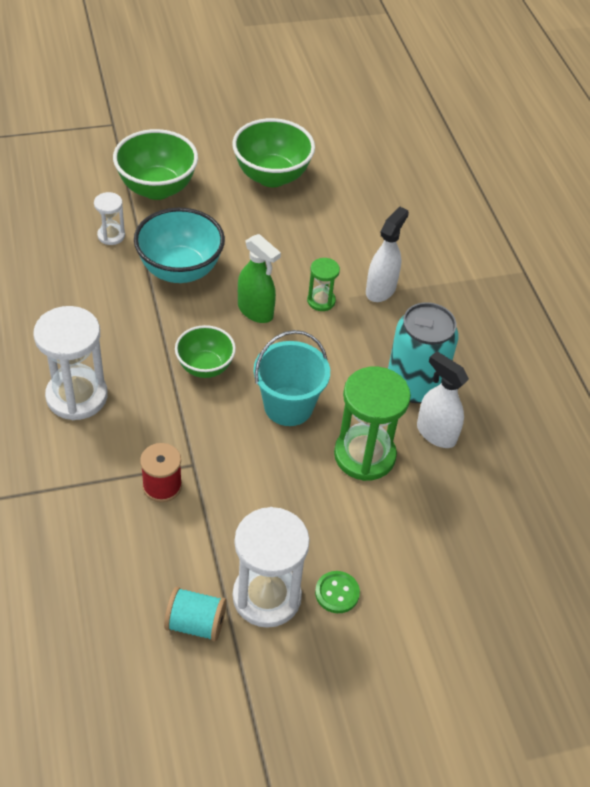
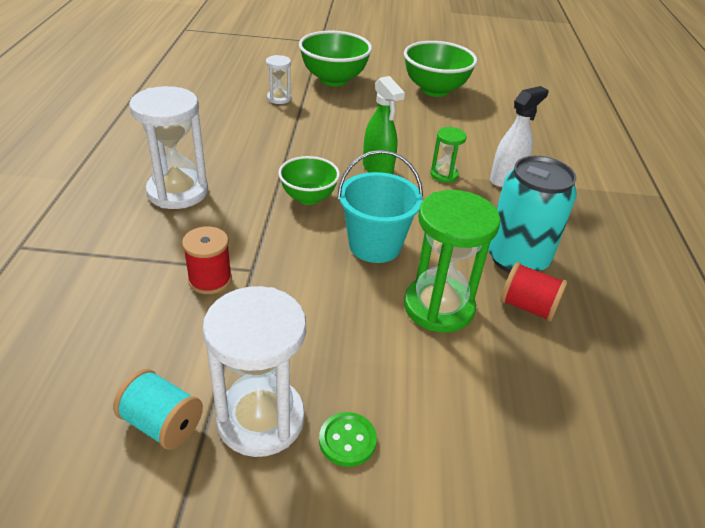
camera: 20 degrees right, 10 degrees down
(180, 270) = (324, 129): turquoise bowl -> none
(436, 433) = (527, 306): white spray bottle -> red spool

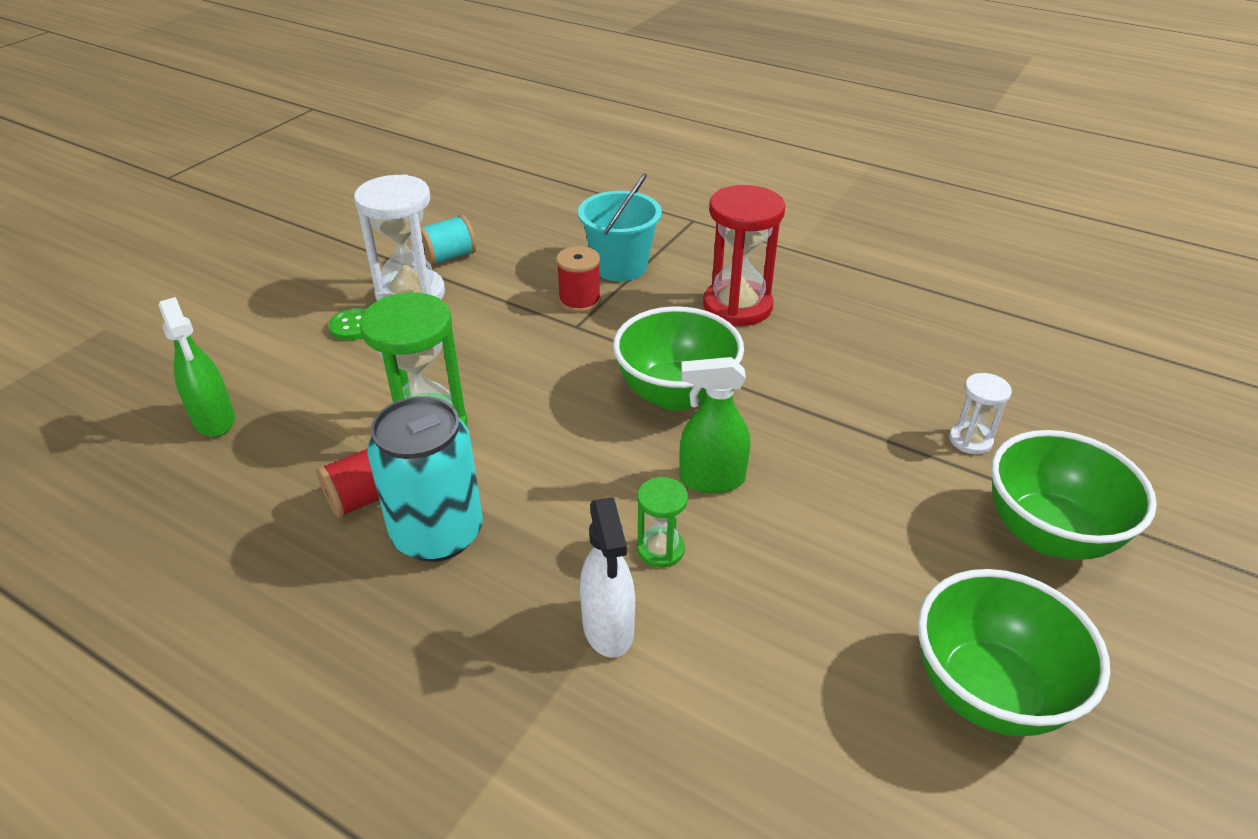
camera: 120 degrees right, 0 degrees up
(177, 192) = (737, 306): white hourglass -> red hourglass
(308, 197) = (676, 394): green bowl -> green bowl, size x1.59
(375, 245) = (553, 417): turquoise bucket -> turquoise bucket (620, 266)
(556, 467) = (214, 420): none -> green spray bottle

